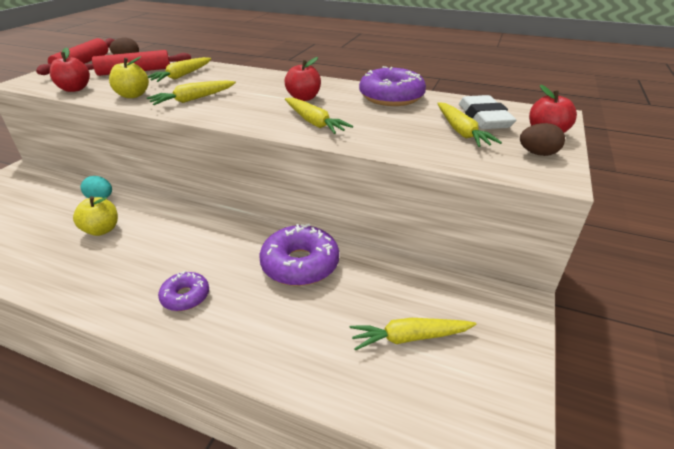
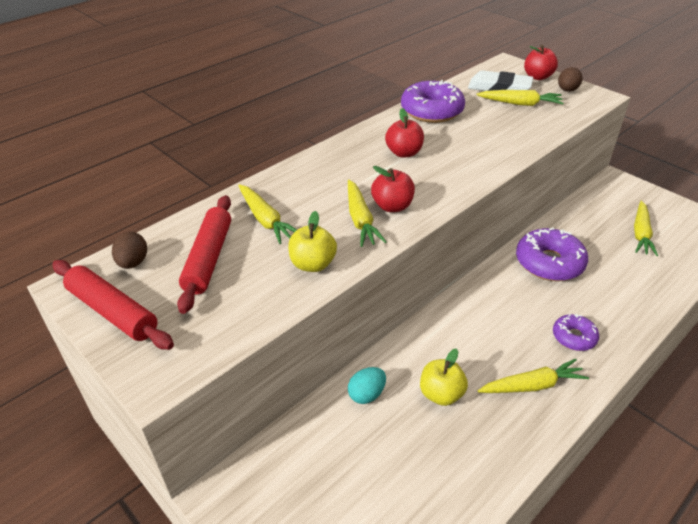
camera: 65 degrees left, 5 degrees up
(75, 89) = (244, 318): red apple -> red apple (392, 206)
(314, 122) = (468, 160): yellow carrot -> yellow carrot (532, 385)

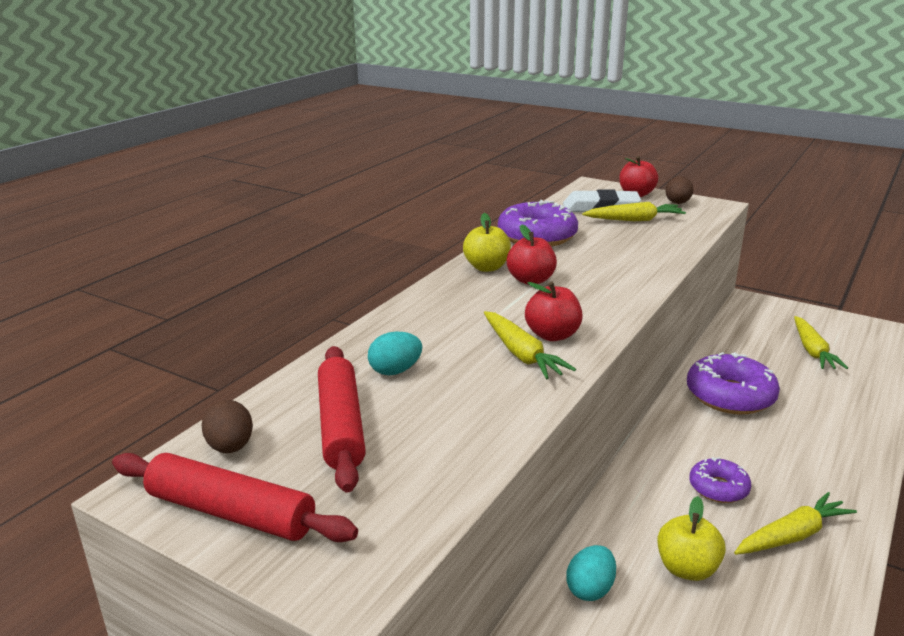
camera: 15 degrees left, 15 degrees down
(265, 219) = (395, 371): yellow carrot -> turquoise egg
(313, 264) = (490, 411): yellow apple -> yellow apple (486, 267)
(574, 337) = (807, 471): purple donut -> purple donut (718, 488)

